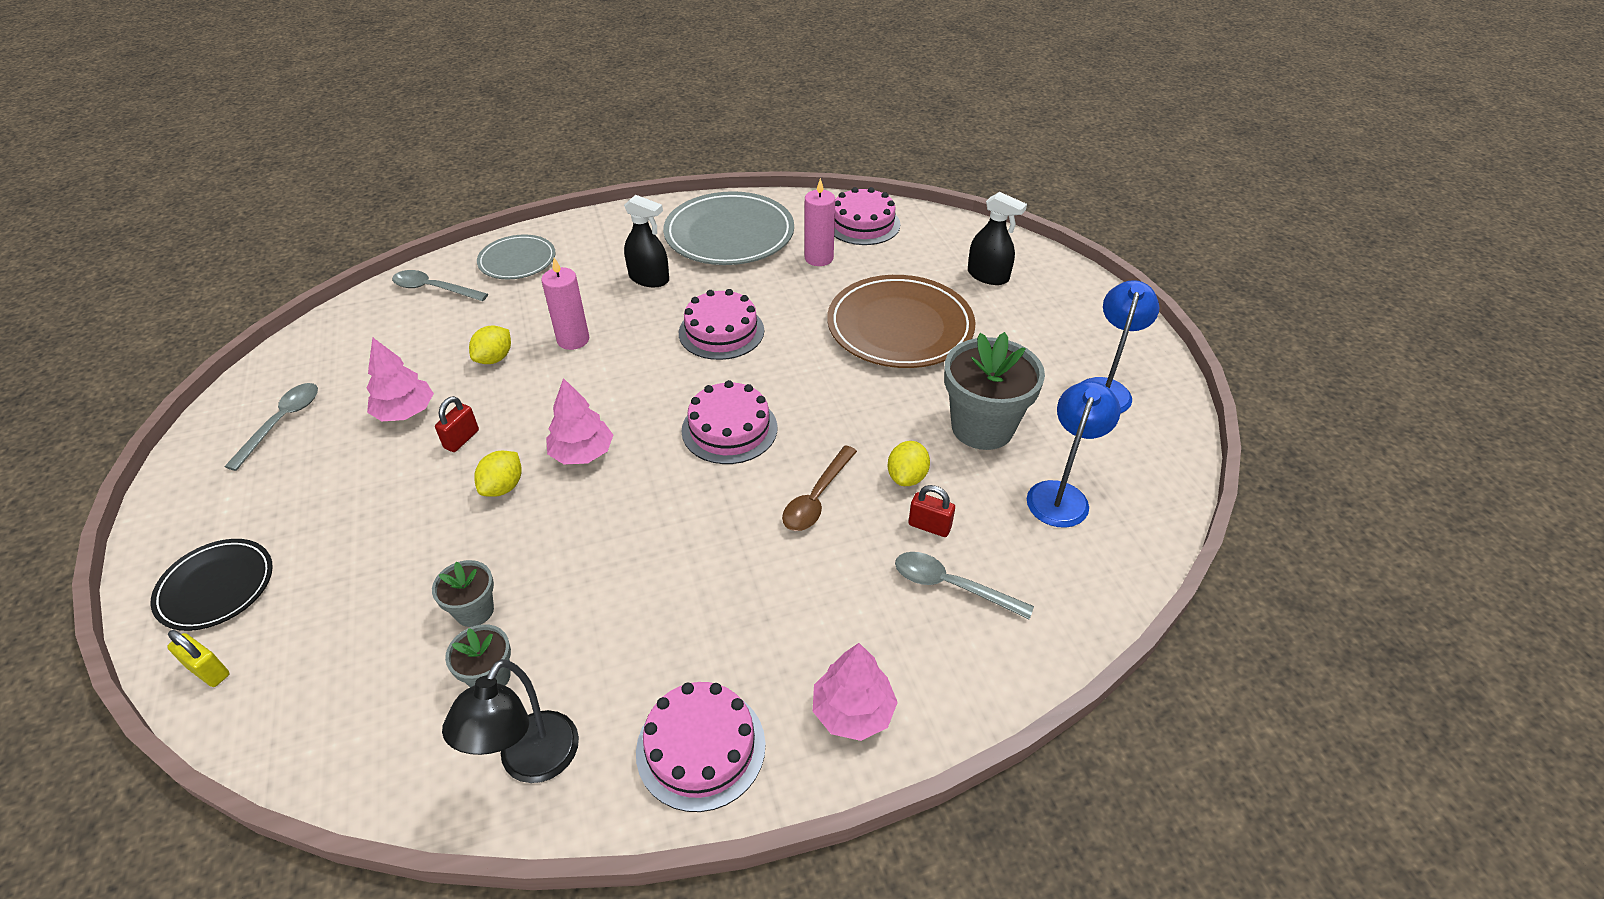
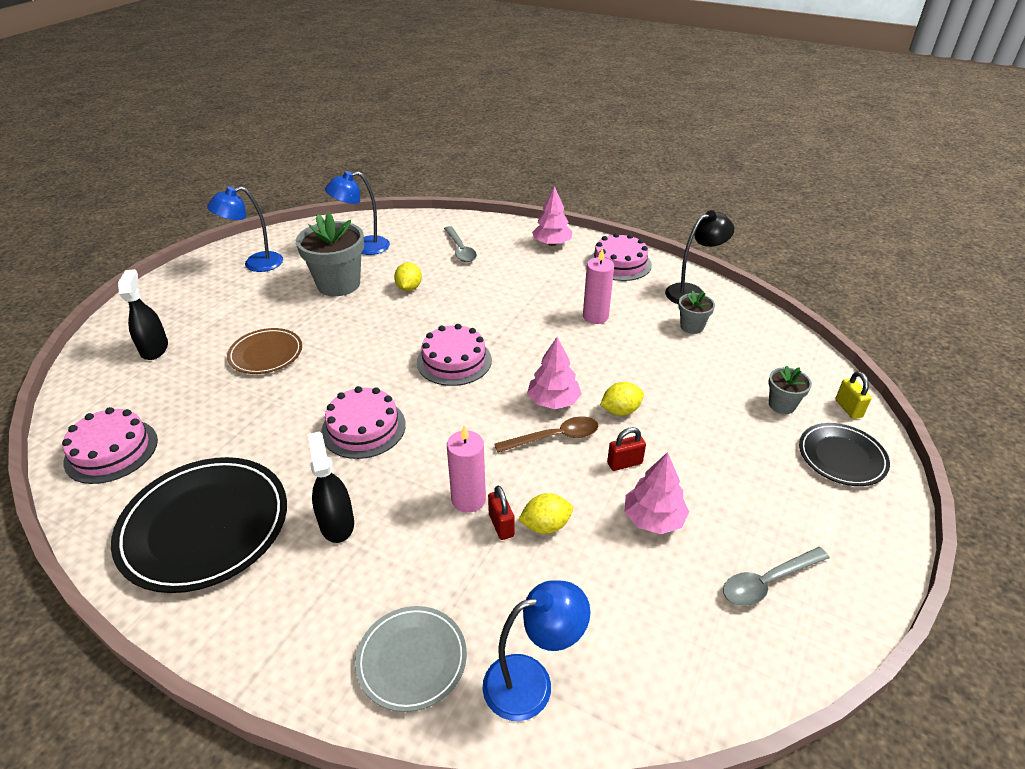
camera: 135 degrees left, 5 degrees down
(434, 289) = (531, 682): grey spoon -> blue lamp
(474, 611) = (682, 356): grey flower pot -> grey flower pot (782, 405)
(729, 234) = (204, 526): grey plate -> black plate
(817, 497) = (461, 305): brown spoon -> brown spoon (554, 437)
(819, 258) = (201, 442): pink candle -> pink candle (595, 316)
(900, 327) = (266, 354): brown plate -> brown plate, size x0.57
(907, 477) = (409, 288): yellow lemon -> yellow lemon turned 60 degrees counterclockwise
(929, 526) = (433, 268): red padlock -> red padlock (501, 525)

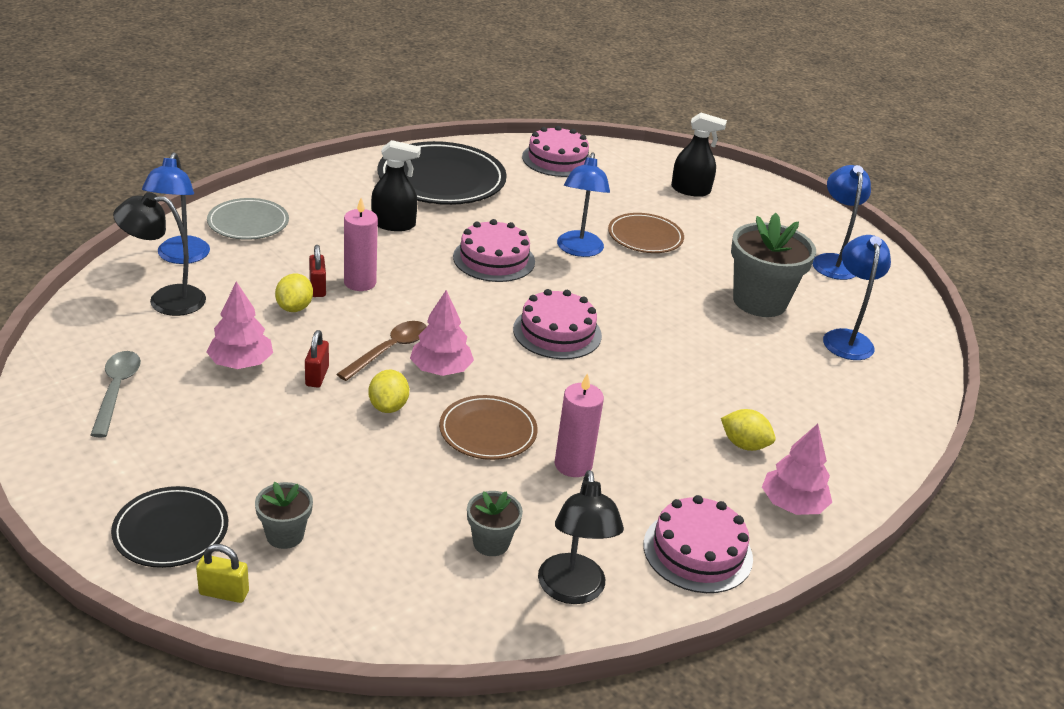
camera: 110 degrees right, 5 degrees down
(314, 383) = (578, 250): none -> blue lamp
(409, 288) = (725, 345): yellow lemon -> yellow lemon (744, 445)
(460, 249) = (808, 412): grey spoon -> none
(501, 525) = (317, 288): red padlock -> red padlock turned 75 degrees clockwise
(554, 437) = (389, 350): brown spoon -> brown spoon turned 150 degrees counterclockwise
(599, 357) = (488, 431): none -> brown plate
(617, 638) = (165, 299): none -> black lamp

